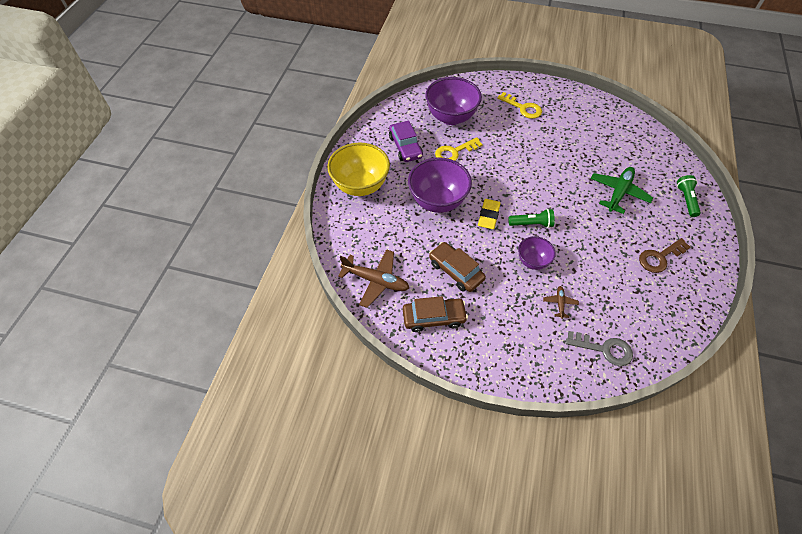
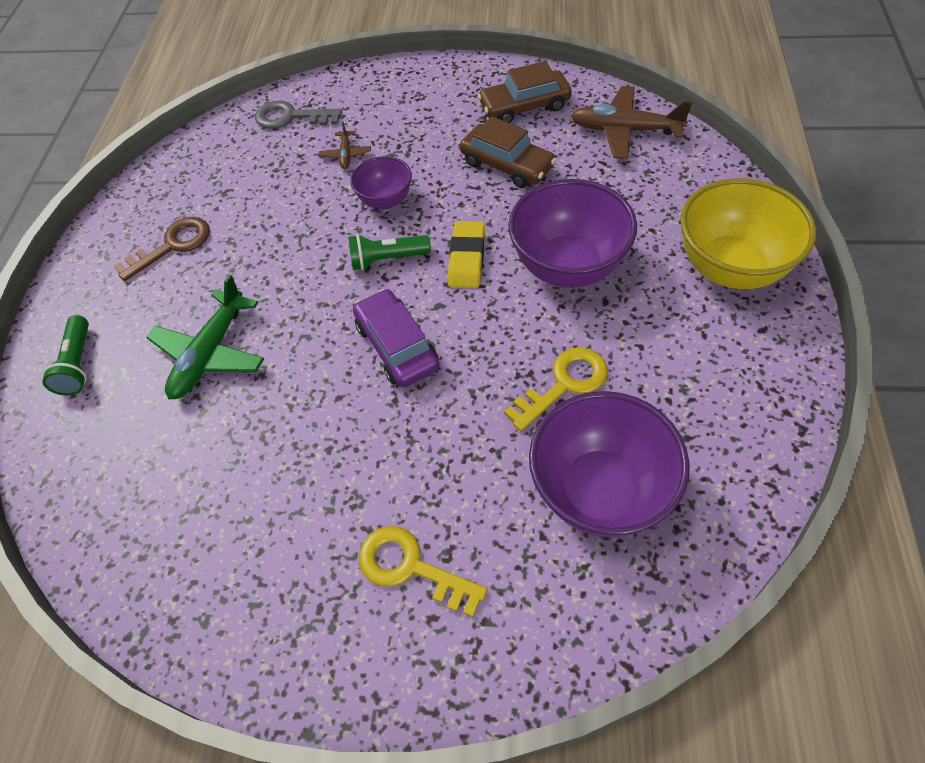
camera: 175 degrees right, 0 degrees up
(405, 147) = (680, 376): purple car -> purple car (397, 346)

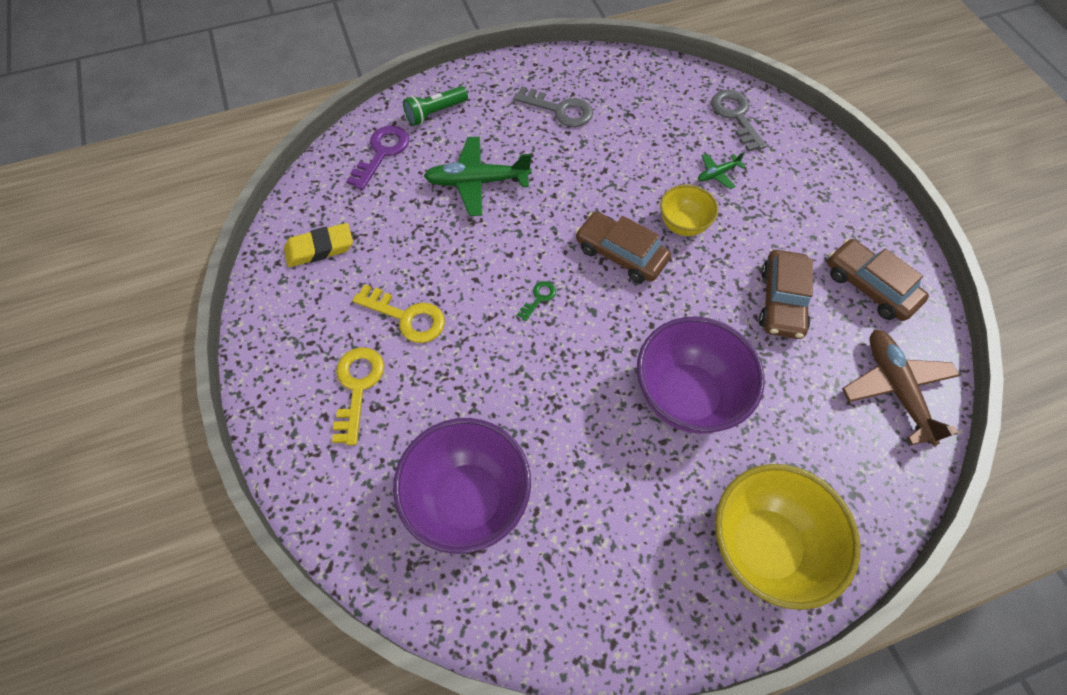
camera: 60 degrees right, 5 degrees up
(92, 441) = (382, 153): none -> purple key
(172, 246) = (559, 110): brown key -> grey key
(346, 154) = (717, 174): brown plane -> green plane
(385, 200) = (683, 225): purple bowl -> yellow bowl
(387, 259) = (621, 254): green flashlight -> brown car
(397, 346) = (539, 298): purple car -> green key
(467, 258) = (653, 312): yellow eraser -> yellow eraser (320, 248)
(564, 384) = (558, 437): yellow key -> yellow key (407, 317)

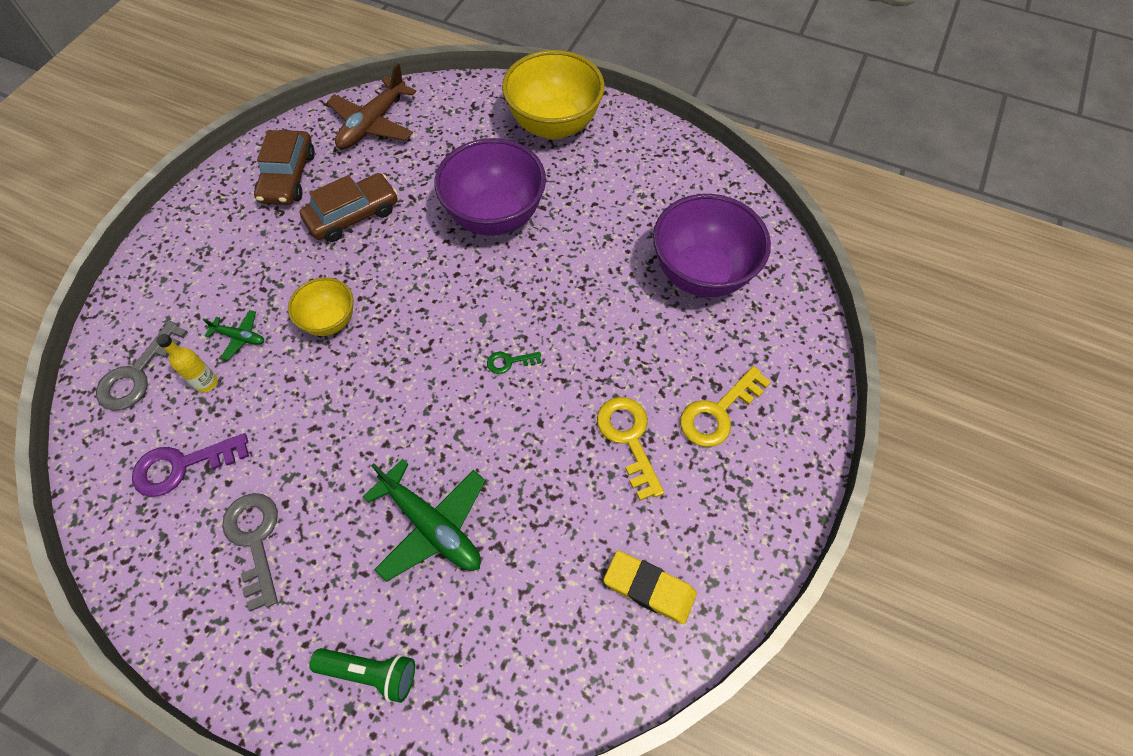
camera: 135 degrees left, 0 degrees up
(382, 153) = (482, 666): purple key -> purple key (182, 466)
(621, 254) = (406, 341): brown car -> none
(694, 141) = (206, 383): none -> yellow bottle

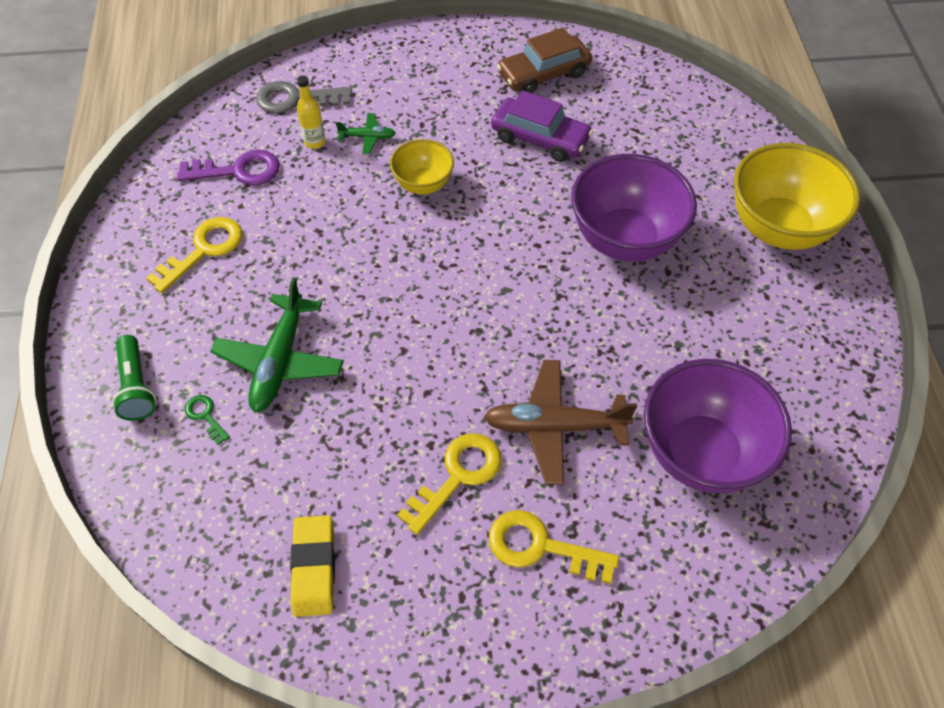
camera: 60 degrees right, 5 degrees down
(182, 466) = (238, 171): purple key -> purple key turned 135 degrees clockwise
(240, 337) = (367, 137): green plane -> green plane turned 75 degrees counterclockwise
(255, 540) = (204, 250): grey key -> yellow key
(353, 215) = (540, 138): brown car -> purple car
(373, 124) = (650, 95): brown plane -> brown plane (554, 426)
(509, 362) = (473, 335): green key -> green key (205, 416)

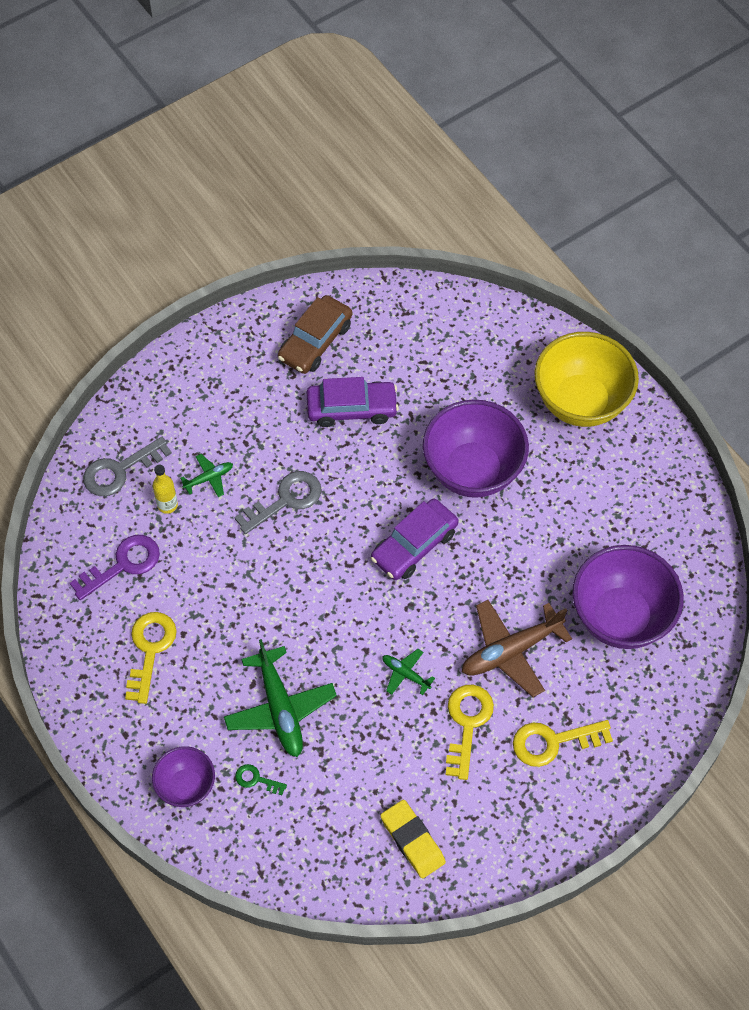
camera: 30 degrees left, 5 degrees up
(136, 386) = (186, 786): green flashlight -> purple bowl
(423, 184) = (285, 500): yellow bowl -> grey key
(427, 392) = (405, 674): none -> green plane
(520, 278) = (414, 545): none -> purple car

